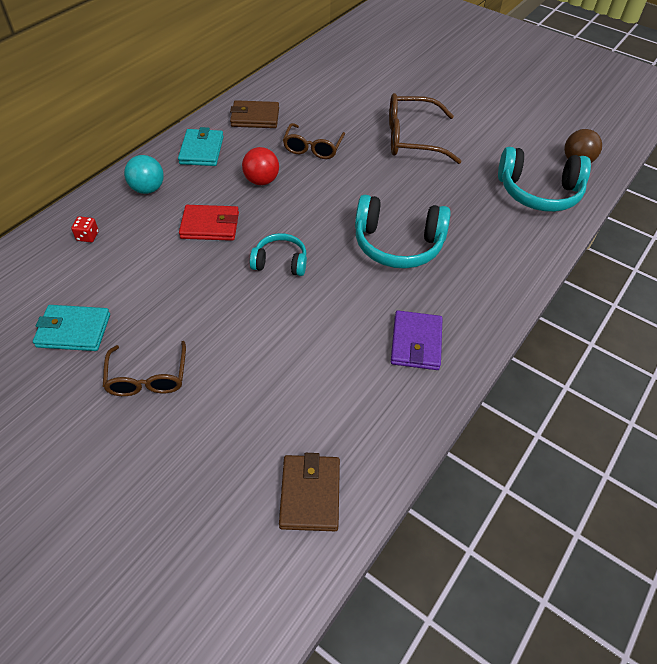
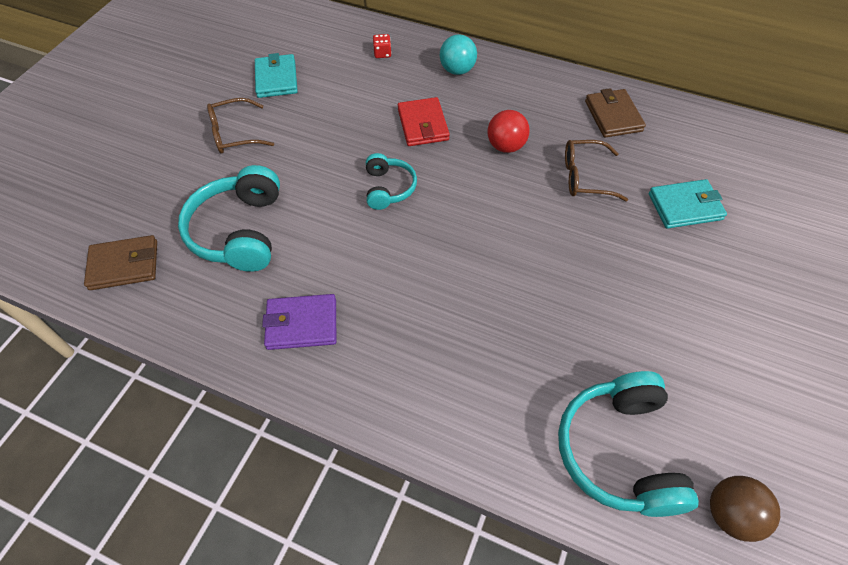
camera: 80 degrees right, 5 degrees up
(201, 150) = (533, 90): turquoise wallet -> turquoise wallet (685, 207)
(398, 244) = (448, 286): turquoise headphones -> turquoise headphones (240, 231)
(411, 139) = (660, 274): brown glasses -> none

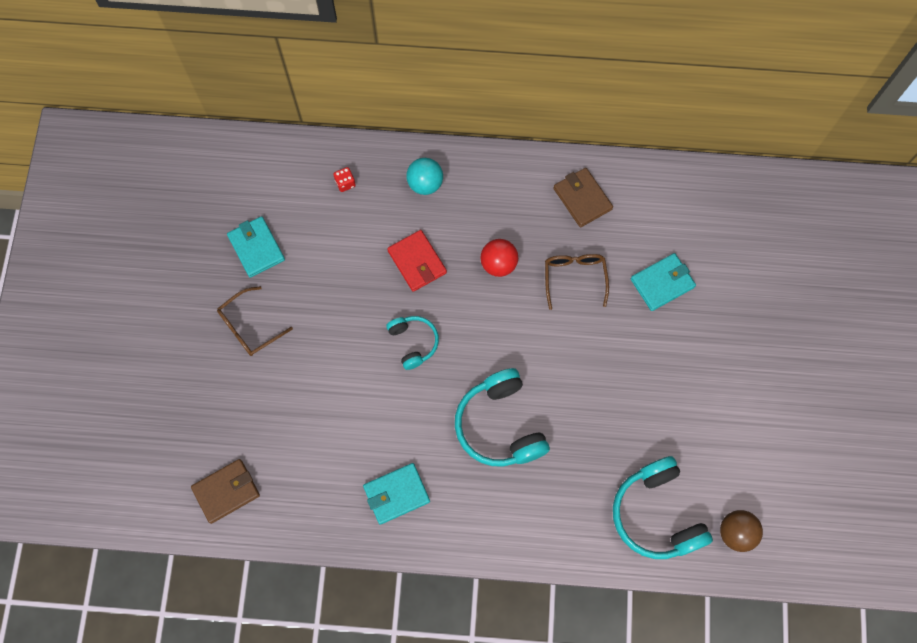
camera: 20 degrees left, 15 degrees up
(240, 231) = (306, 427): turquoise headphones -> turquoise headphones (500, 425)
(302, 324) = (396, 494): purple wallet -> turquoise wallet
(584, 177) = (574, 277): brown glasses -> brown glasses turned 105 degrees clockwise

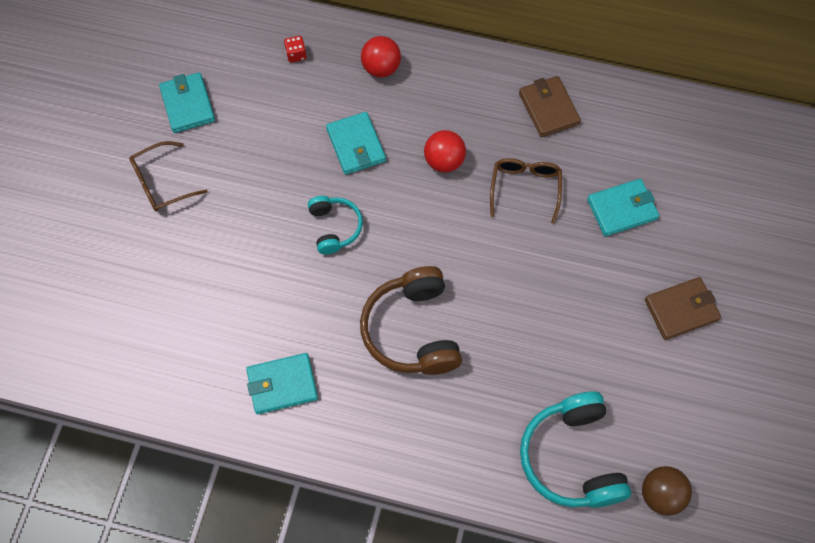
camera: 10 degrees right, 5 degrees down
(226, 491) = (97, 350): brown wallet -> brown wallet (681, 310)
(417, 262) = (356, 145): red wallet -> turquoise wallet
(425, 184) = (381, 68): turquoise ball -> red ball
(500, 425) = (412, 330): turquoise headphones -> brown headphones

